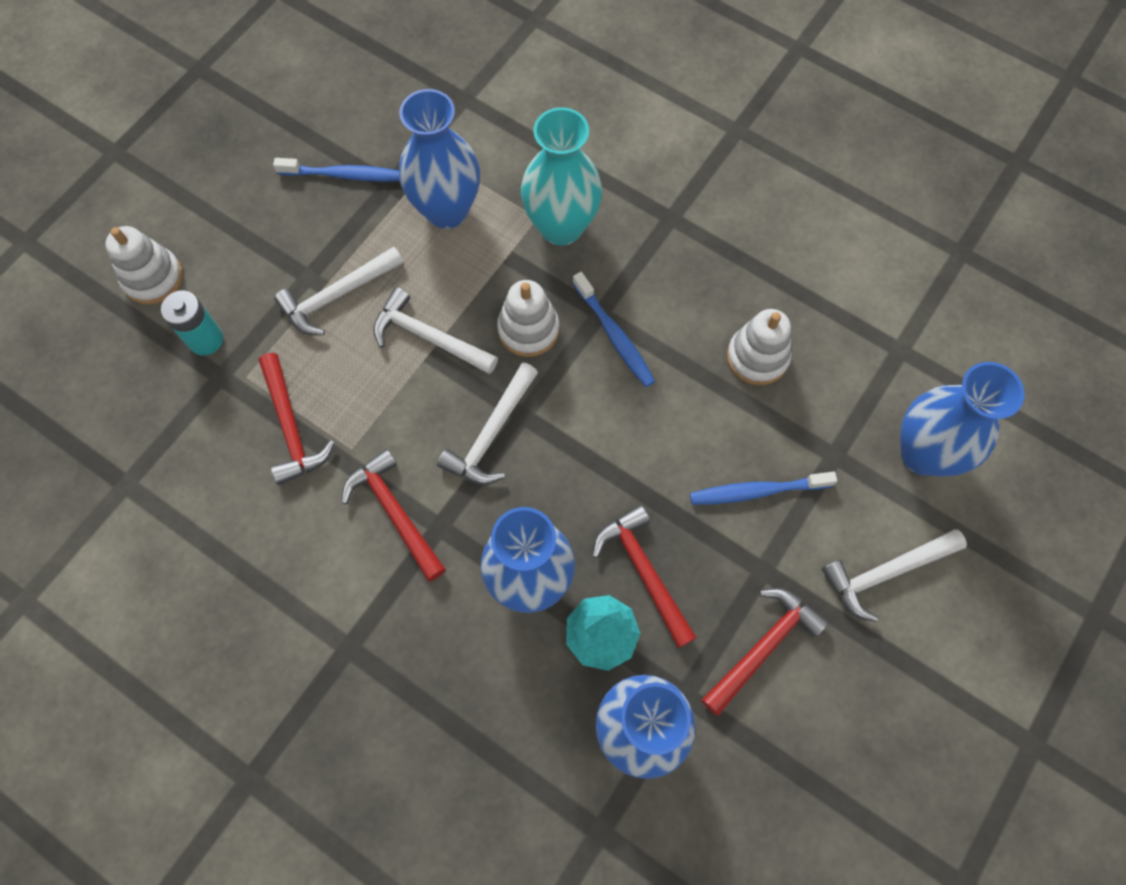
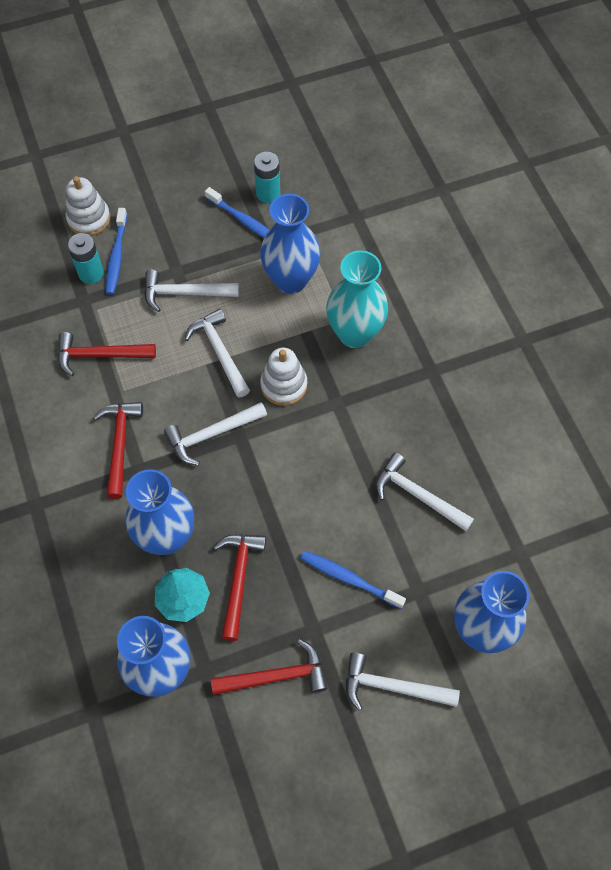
camera: 35 degrees right, 5 degrees down
(291, 427) = (100, 355): red hammer -> red hammer turned 75 degrees clockwise
(346, 129) = (268, 193): none -> turquoise battery
(614, 335) = (335, 423): blue toothbrush -> blue toothbrush (116, 256)
(757, 357) = (417, 495): white stacking toy -> white hammer

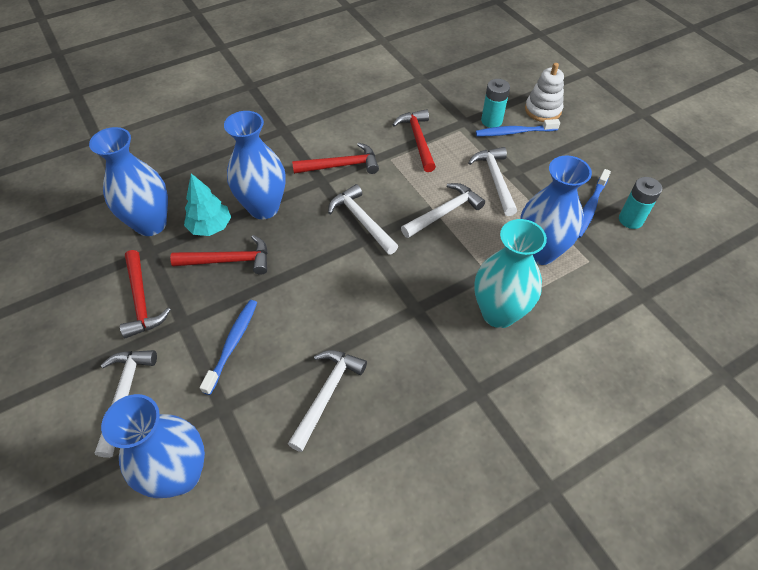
camera: 80 degrees right, 10 degrees down
(284, 385) = (423, 264): white stacking toy -> none

